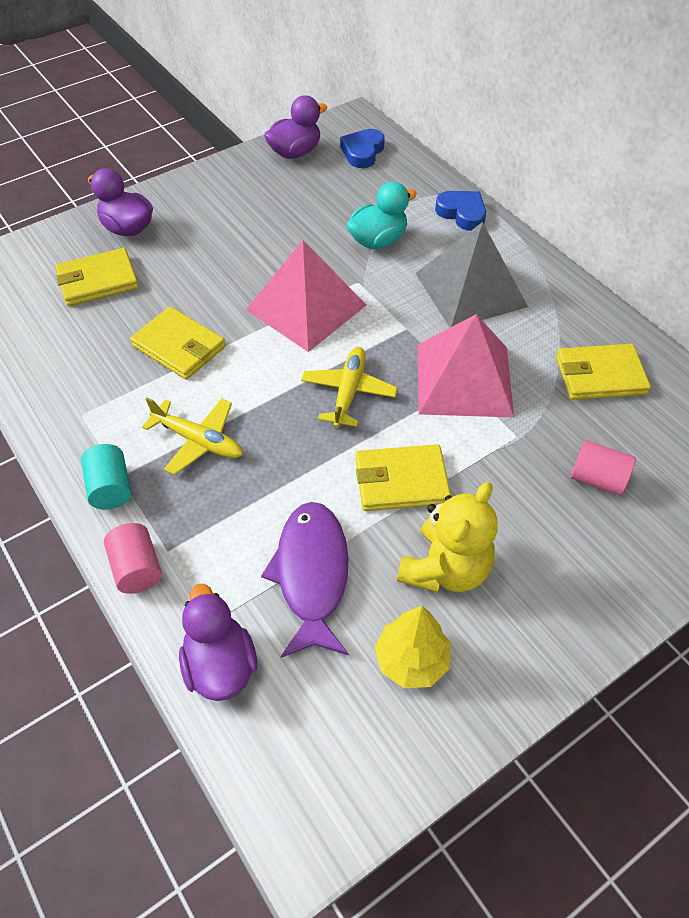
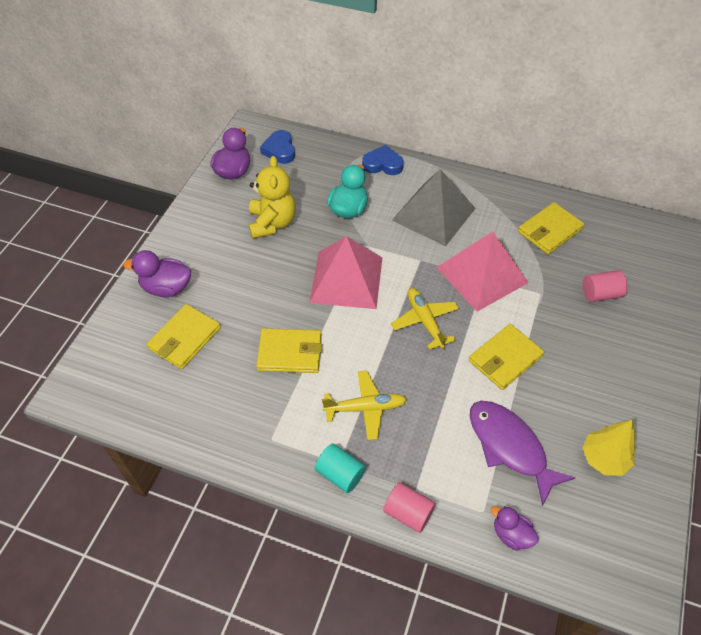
camera: 35 degrees left, 0 degrees up
(220, 664) = (511, 534): purple duck -> purple duck, size x0.65
(445, 569) = (574, 395): yellow teddy bear -> yellow teddy bear (272, 223)

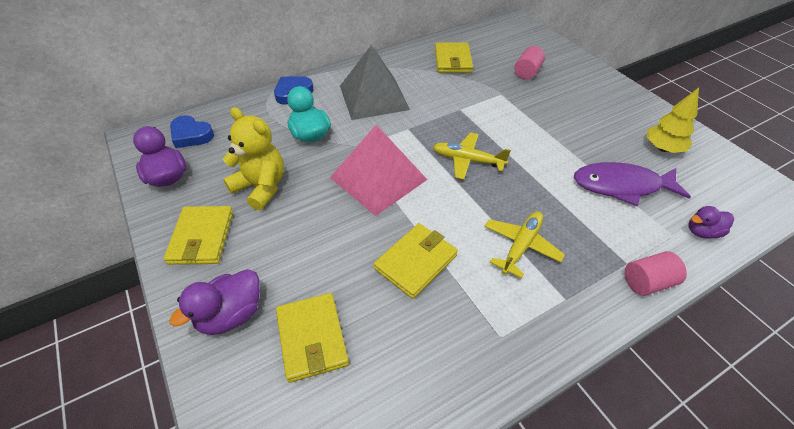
camera: 50 degrees left, 5 degrees down
(340, 474) = (578, 305): turquoise cylinder -> none
(481, 275) = (456, 109): pink pyramid -> none
(505, 358) = (541, 142): yellow wallet -> yellow wallet (202, 237)

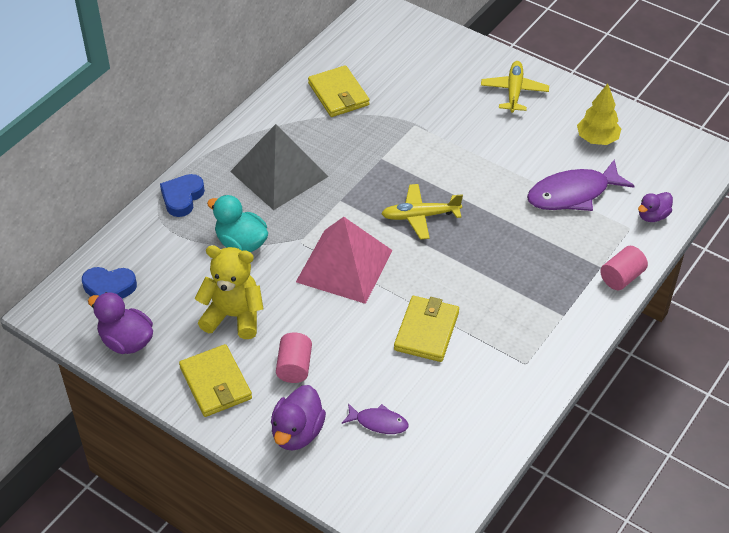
camera: 25 degrees left, 0 degrees up
(312, 338) = (378, 422): yellow wallet -> purple fish
(521, 246) = (509, 284): yellow plane -> yellow plane (514, 91)
(527, 72) = (429, 85): pink cylinder -> pink cylinder (294, 367)

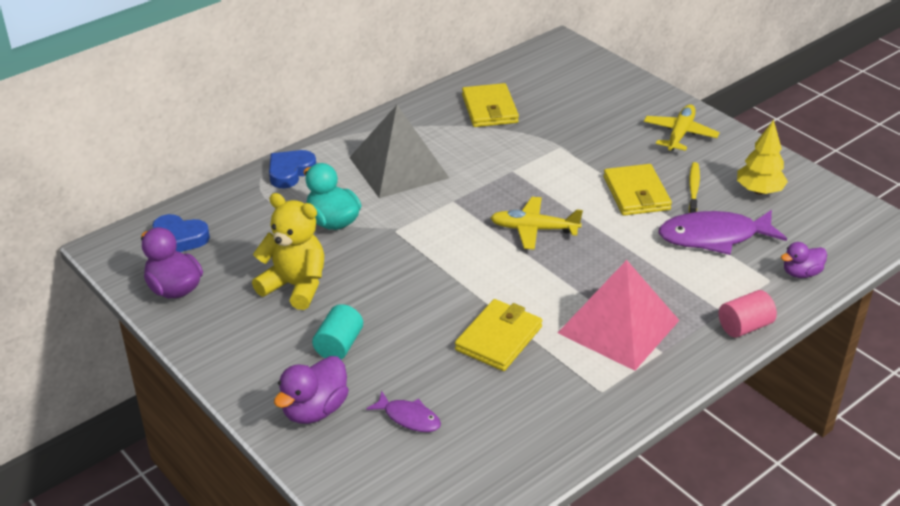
camera: 15 degrees right, 10 degrees down
(216, 383) = (248, 345): yellow wallet -> yellow wallet (636, 193)
(294, 367) = (339, 345): pink cylinder -> turquoise cylinder
(344, 265) = (433, 260): pink pyramid -> pink pyramid (618, 326)
(542, 148) = (693, 189): none -> yellow toothbrush

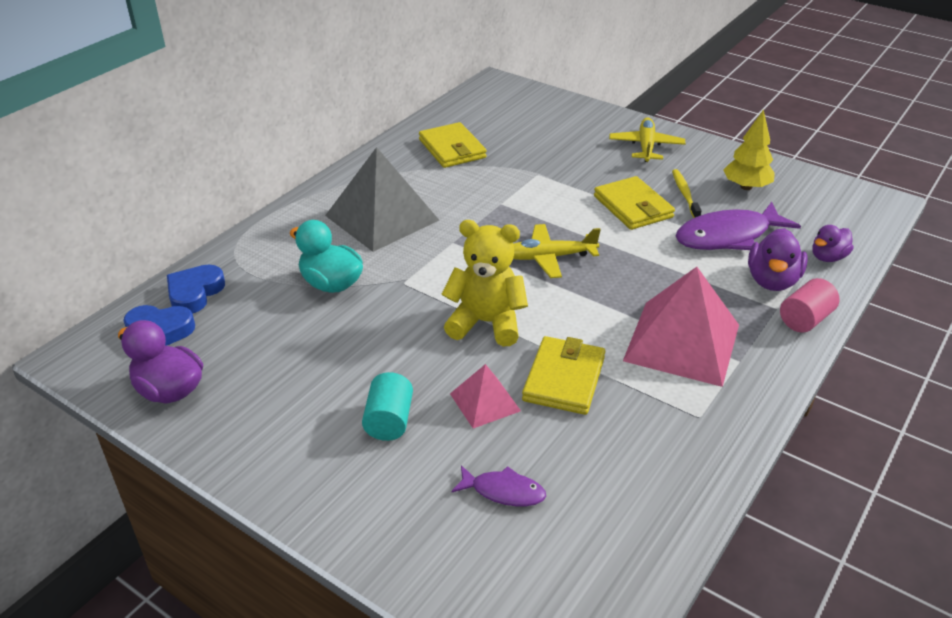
camera: 15 degrees left, 0 degrees up
(290, 172) = (265, 240): blue heart -> blue heart (195, 293)
(295, 286) = (313, 362): yellow teddy bear -> yellow teddy bear (486, 323)
(314, 410) = (389, 505): purple duck -> purple duck (772, 281)
(423, 345) = (485, 402): none -> pink pyramid

